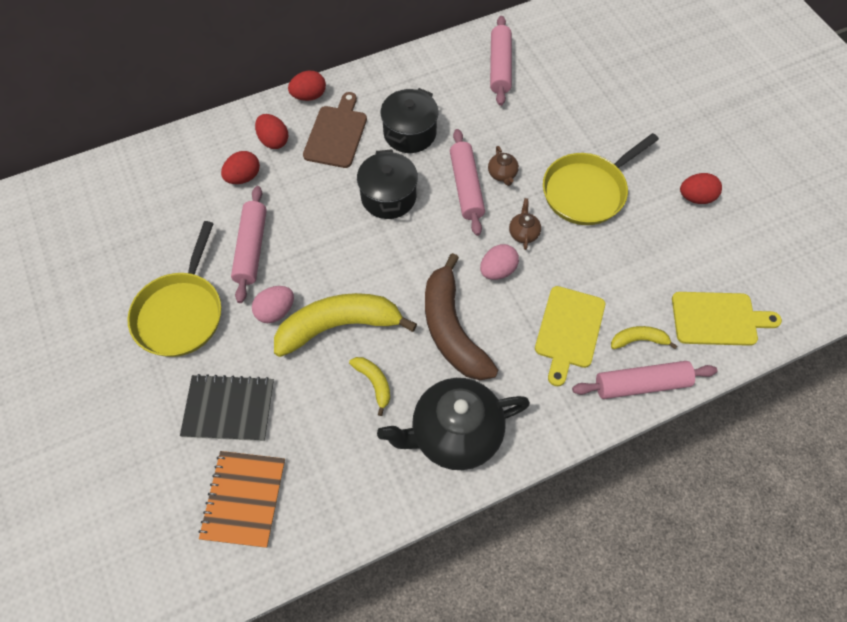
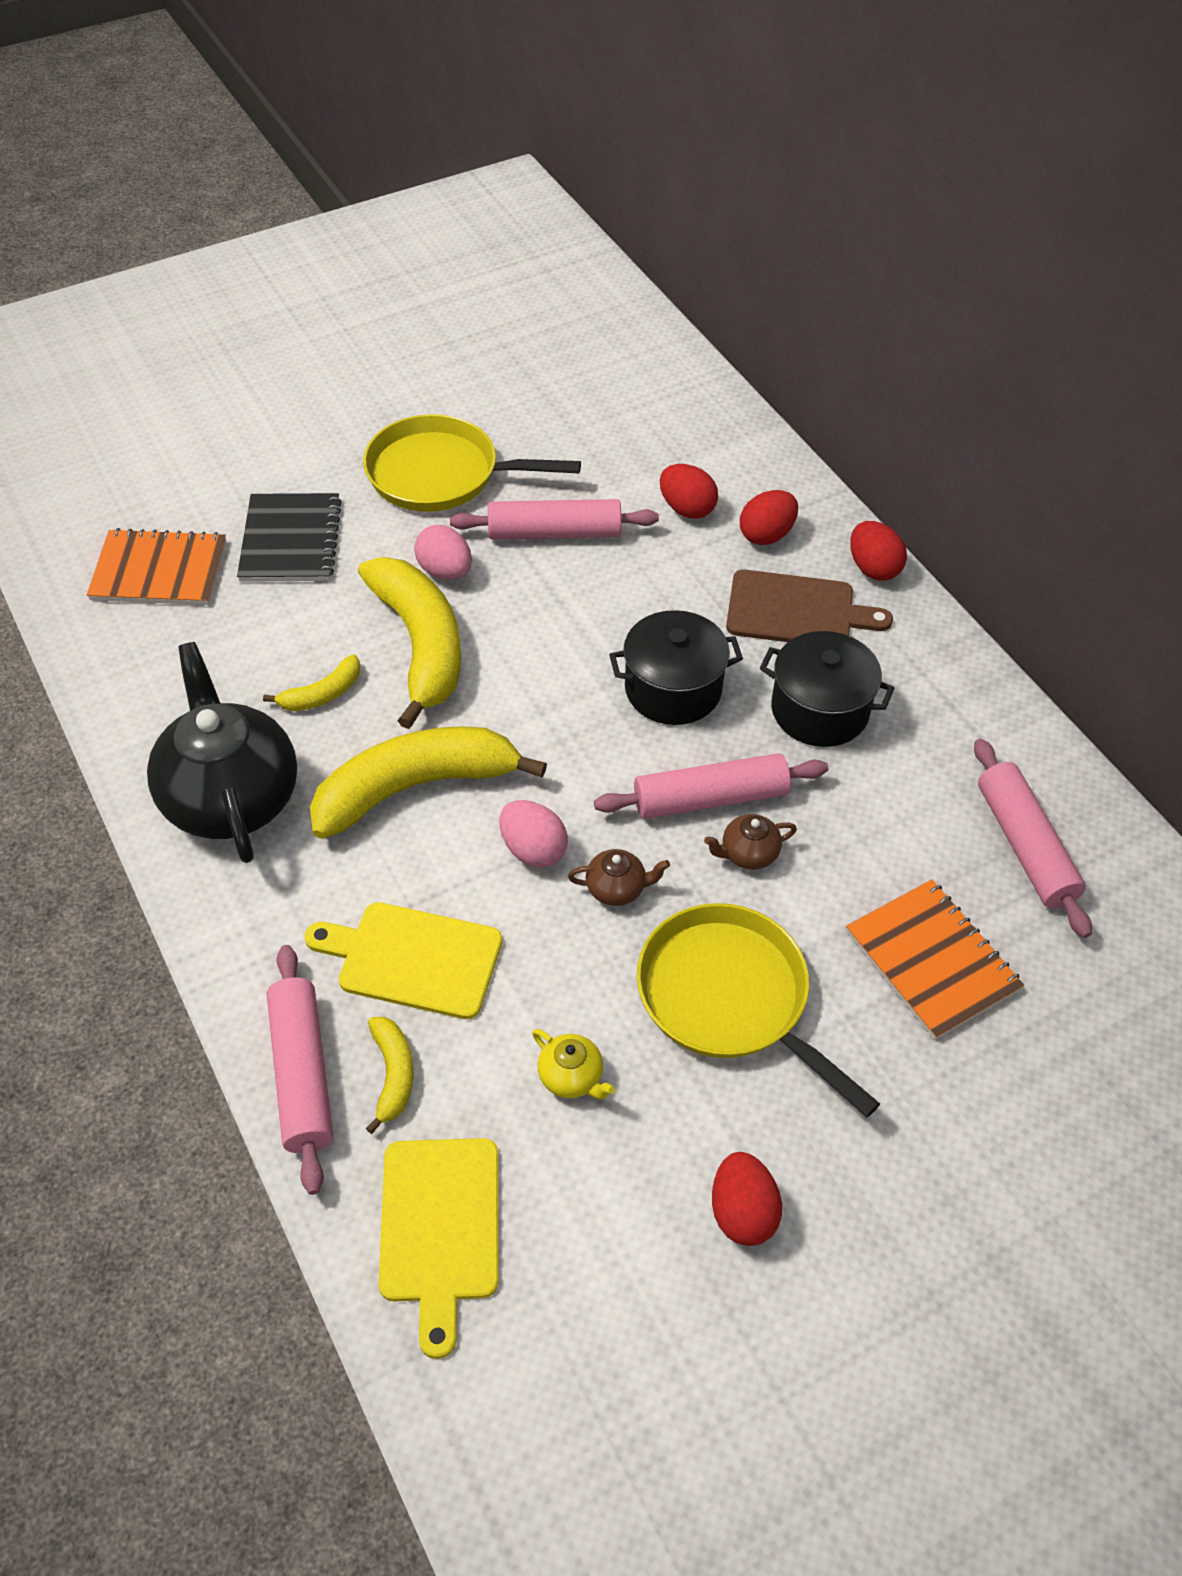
camera: 85 degrees right, 10 degrees down
(452, 329) = (415, 787): brown banana -> yellow banana
(500, 67) = (1025, 846): pink rolling pin -> pink rolling pin turned 75 degrees clockwise
(564, 111) = (932, 960): none -> orange notebook
(634, 260) = (572, 1077): none -> yellow teapot

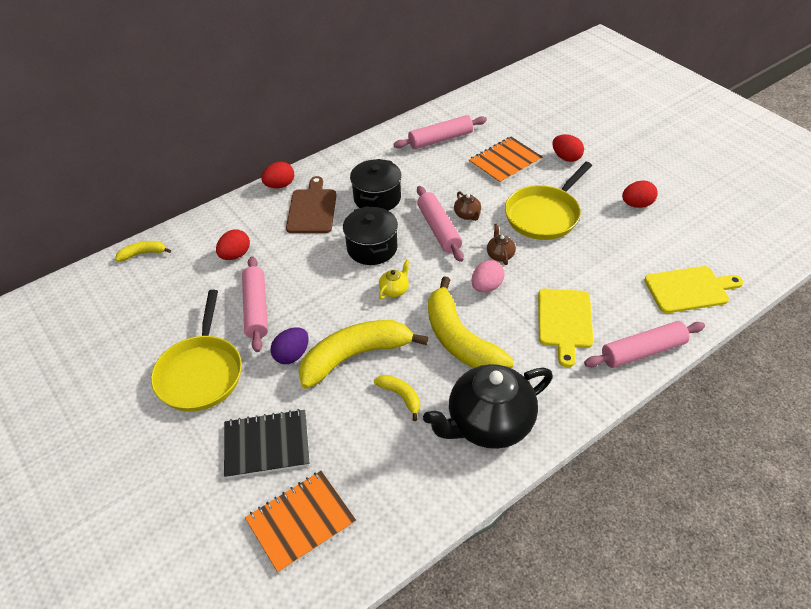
camera: 95 degrees left, 5 degrees down
(159, 570) = (301, 521): orange notebook -> orange notebook turned 60 degrees clockwise
(393, 1075) = (628, 318): yellow banana -> yellow banana (143, 253)
(445, 571) = (292, 355): pink egg -> purple egg
(572, 1077) = (602, 258): yellow teapot -> yellow teapot (394, 290)
(766, 535) = (256, 223): red egg -> red egg (566, 158)

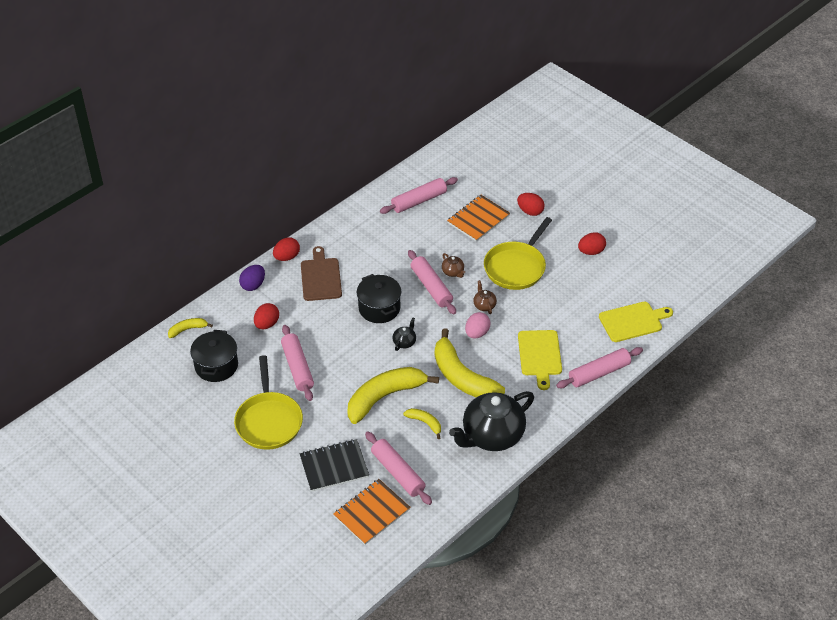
camera: 10 degrees left, 0 degrees up
(292, 355) = (335, 401): purple egg -> purple egg (253, 285)
(350, 464) = (398, 473): none -> pink rolling pin
(377, 198) = (374, 263): black pot -> black pot (216, 366)
(394, 290) = (404, 342): yellow teapot -> black teapot

